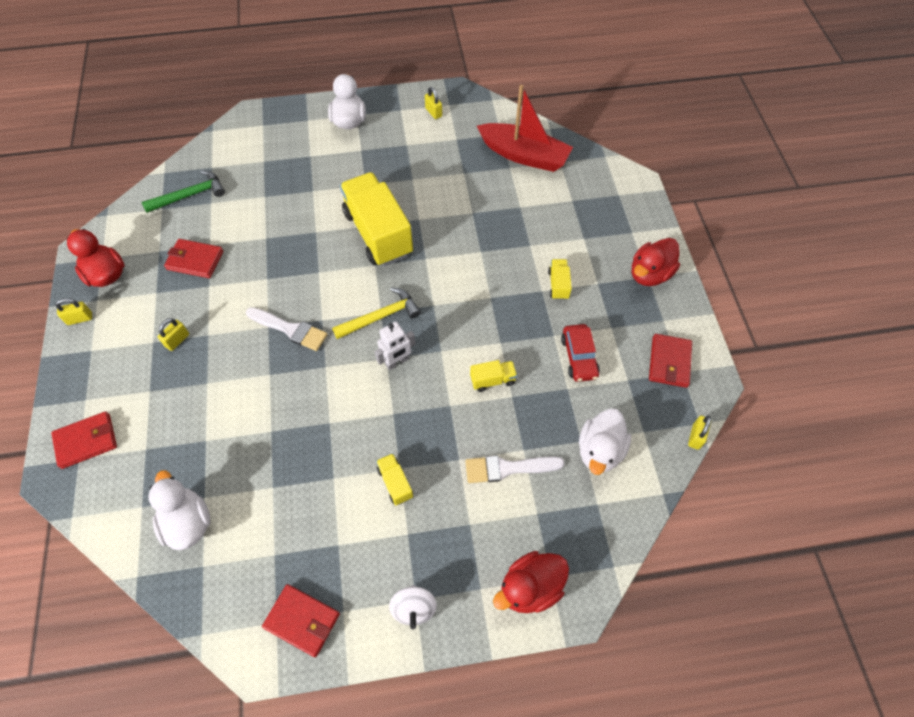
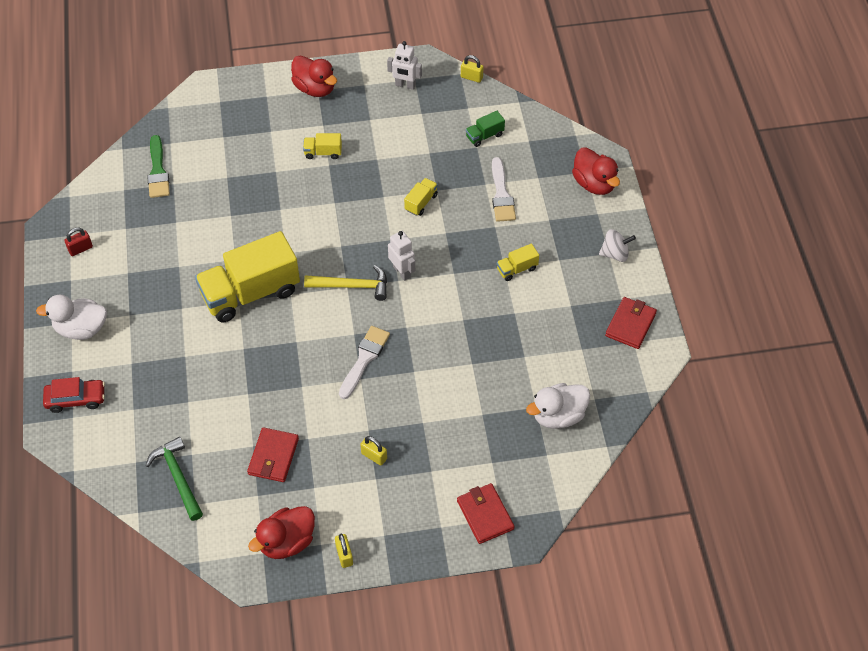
camera: 90 degrees left, 5 degrees down
(381, 316) = (352, 286): yellow hammer -> yellow hammer turned 120 degrees clockwise
(433, 112) = (80, 249): yellow padlock -> red padlock
(492, 380) = (421, 202): yellow truck -> yellow truck turned 45 degrees clockwise
(524, 155) = (158, 171): red boat -> green brush
(579, 357) = (399, 143): red car -> red car (76, 399)
(599, 450) = (484, 136): white duck -> green truck
(669, 362) = (405, 85): red wallet -> white robot

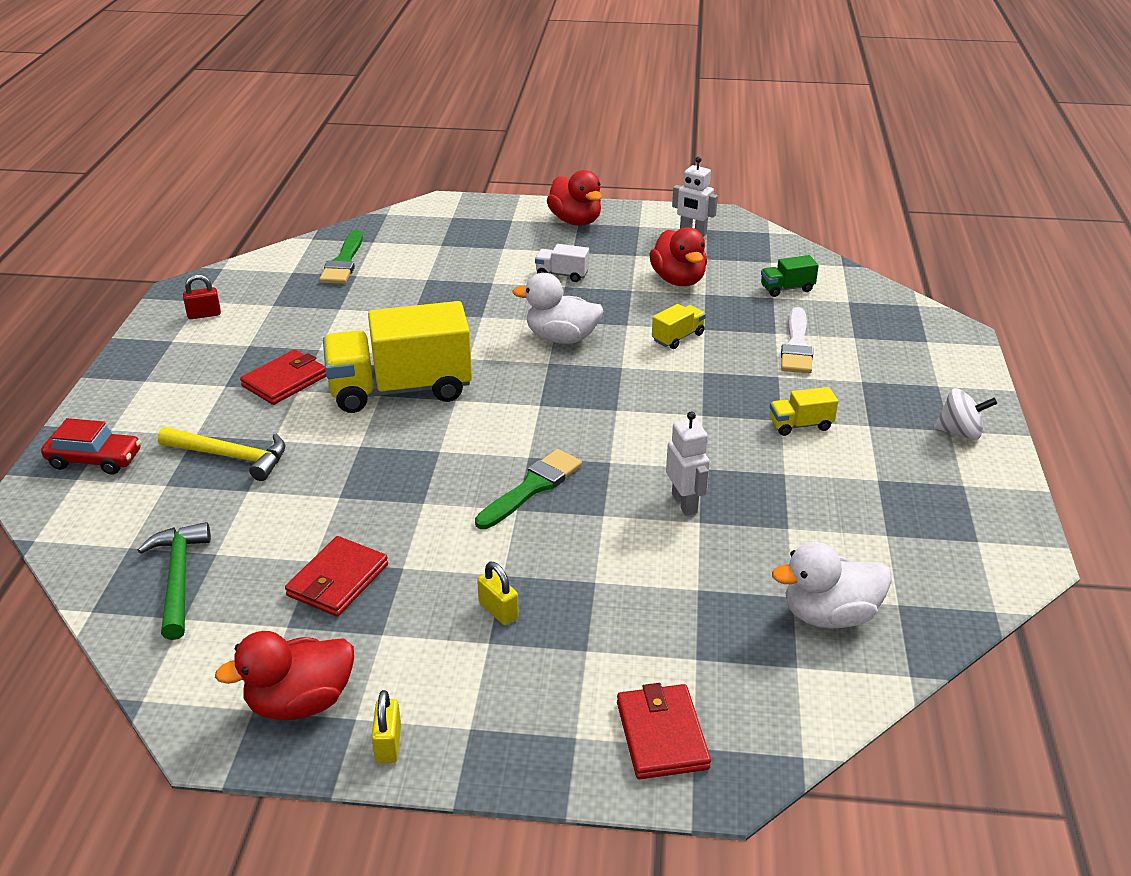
camera: 15 degrees right, 20 degrees down
(81, 329) = (153, 389): white duck -> white duck (561, 338)
(323, 152) = (562, 274): yellow truck -> white truck
(352, 286) = (547, 405): yellow hammer -> yellow hammer (231, 457)
(364, 359) = (532, 487): white brush -> green brush
(402, 272) = (625, 401): white robot -> white robot (684, 503)
(471, 77) = (783, 237): yellow padlock -> none
(594, 184) = (937, 355): red duck -> red duck (678, 280)
(630, 324) = (975, 518): red wallet -> red wallet (285, 381)

